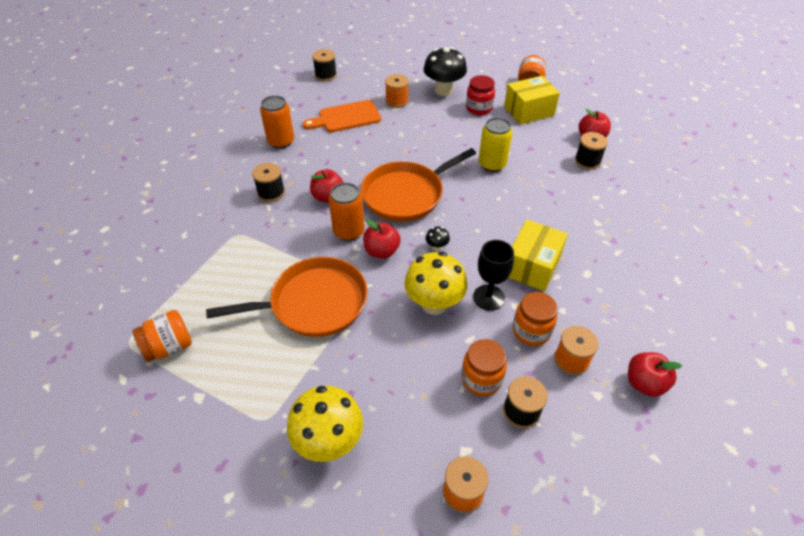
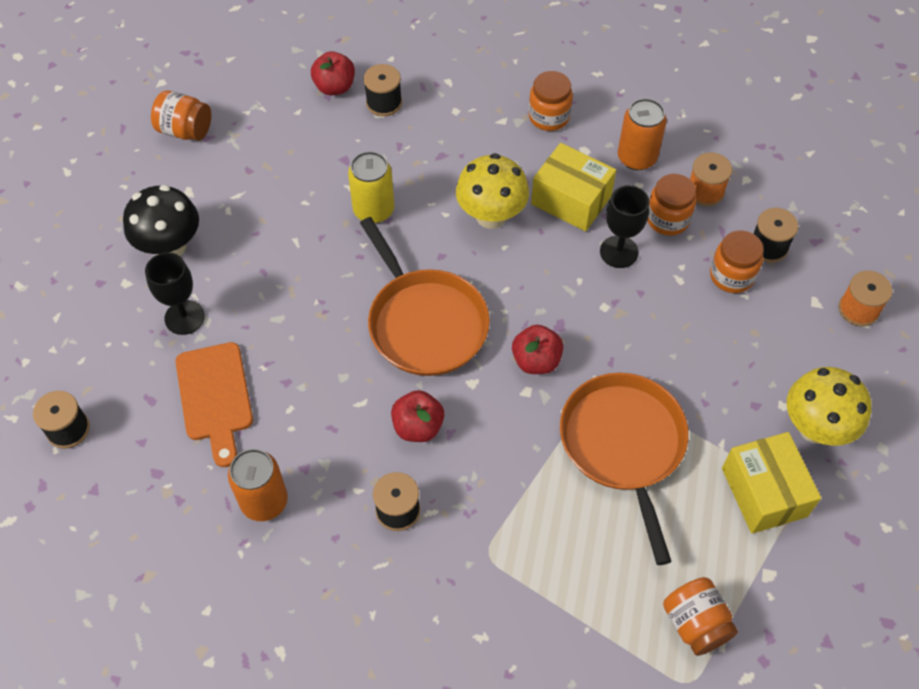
camera: 85 degrees left, 10 degrees up
(349, 231) = (494, 400): orange can -> orange can (637, 157)
(397, 101) = (184, 317): orange spool -> black goblet
(434, 304) = (627, 309): yellow mushroom -> yellow mushroom (491, 216)
(437, 247) = (532, 296): black mushroom -> none
(479, 108) = (233, 205): red jar -> none
(528, 111) = (255, 144): yellow box -> yellow box (764, 492)
(613, 249) = (549, 117): none -> orange jar
(644, 383) = (731, 138): red apple -> none

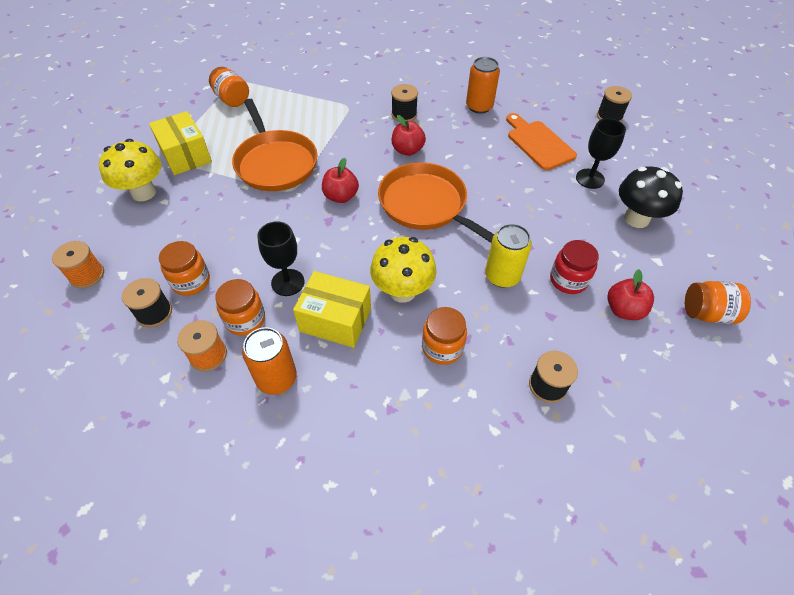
camera: 165 degrees right, 5 degrees down
(303, 191) = (568, 280): none -> red jar
(335, 87) = (606, 393): red apple -> red apple (623, 310)
(549, 117) = (374, 408): orange jar -> orange jar (442, 347)

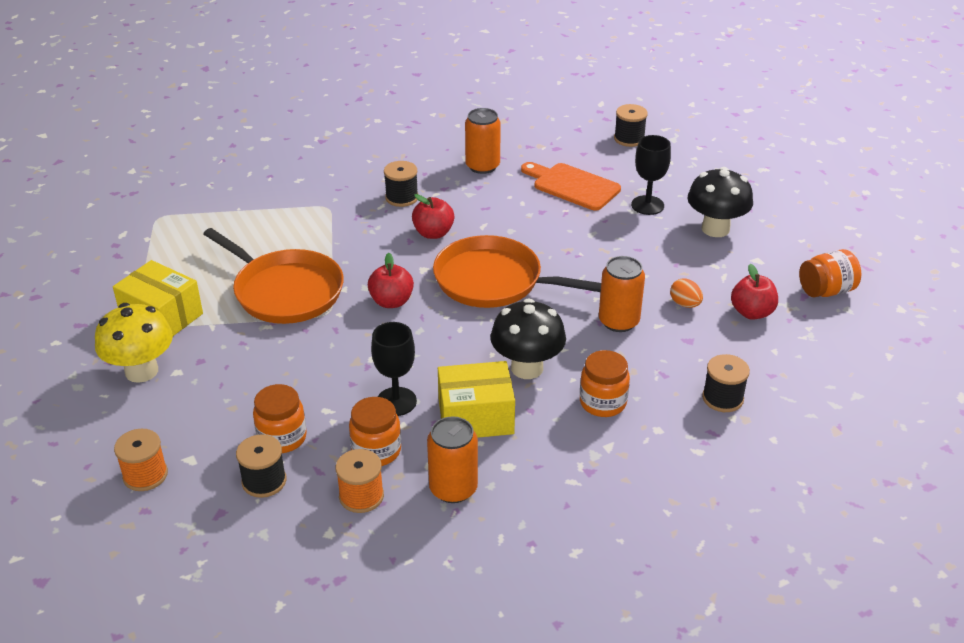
camera: 25 degrees left, 15 degrees down
(232, 99) = (171, 239): orange jar -> none
(402, 291) = (527, 368): yellow mushroom -> black mushroom
(502, 276) = (618, 321): yellow can -> orange can
(568, 280) = (685, 304): red jar -> orange egg

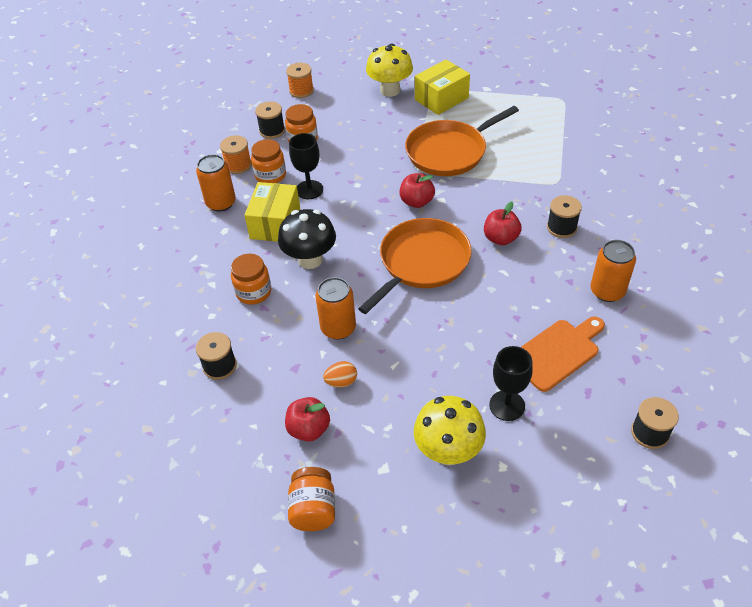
camera: 110 degrees right, 10 degrees up
(715, 229) = (448, 451): black mushroom -> yellow mushroom

